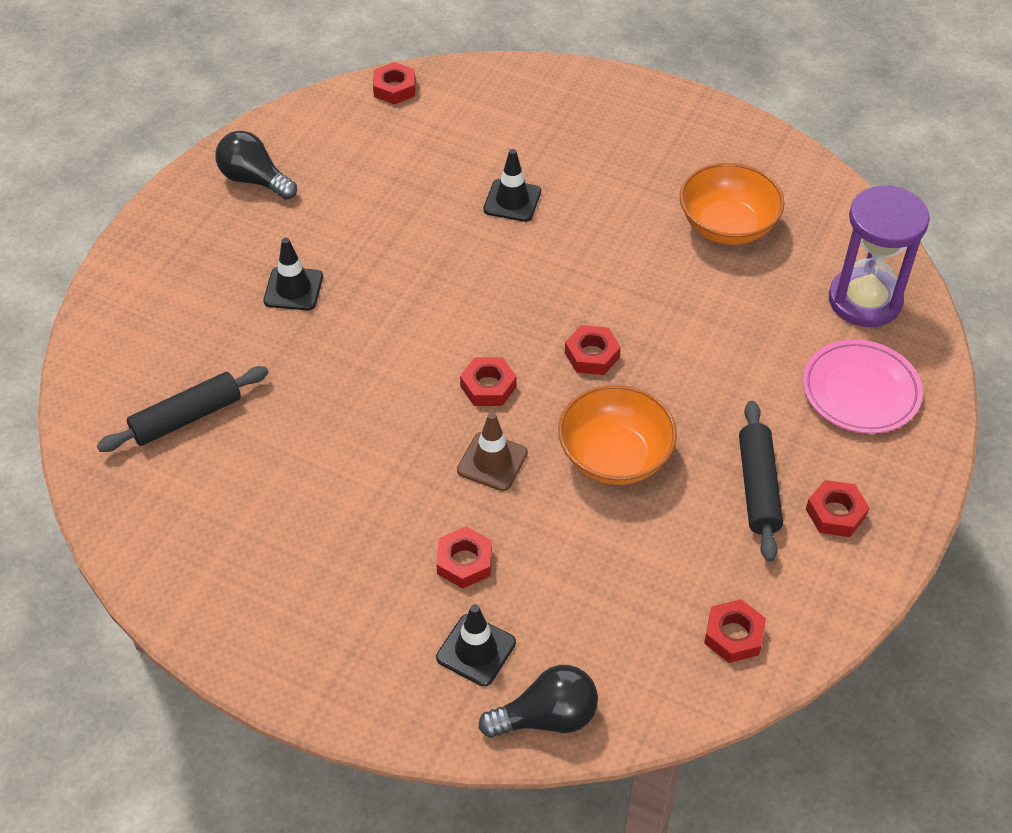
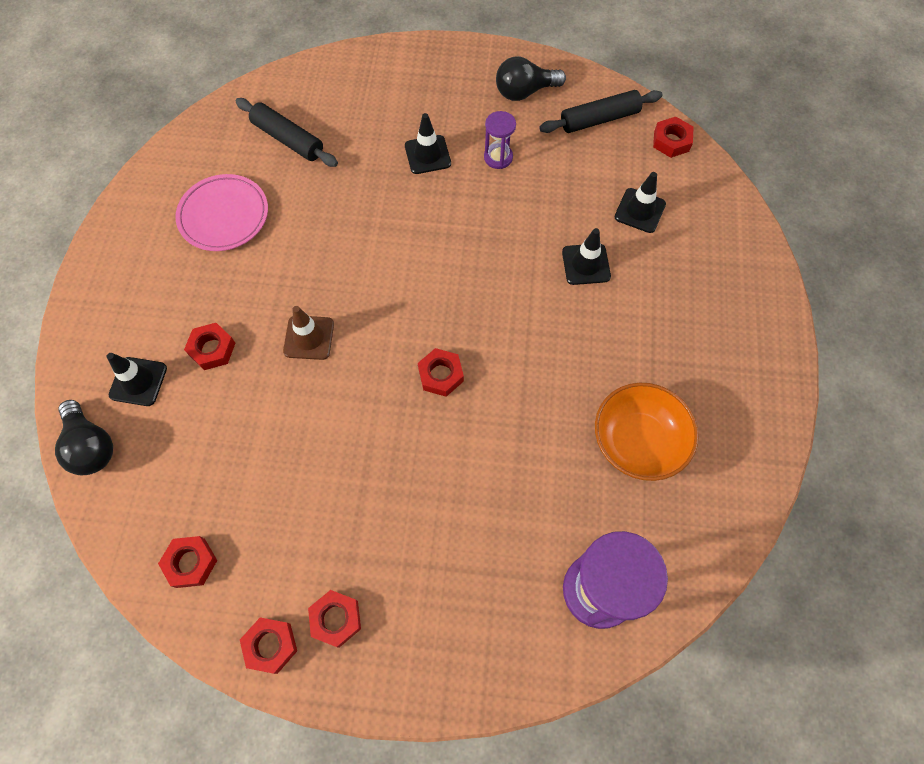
camera: 70 degrees right, 15 degrees up
(254, 180) = (524, 92): black light bulb -> black light bulb turned 120 degrees counterclockwise
(334, 229) = (498, 157): none -> purple hourglass
(468, 140) = (640, 210): none -> black traffic cone
(488, 386) = (381, 311): red nut -> red nut (270, 645)
(614, 456) = (341, 423): orange bowl -> none
(758, 487) = (344, 545): black rolling pin -> black rolling pin (599, 119)
(860, 391) = (483, 611): pink plate -> pink plate (224, 216)

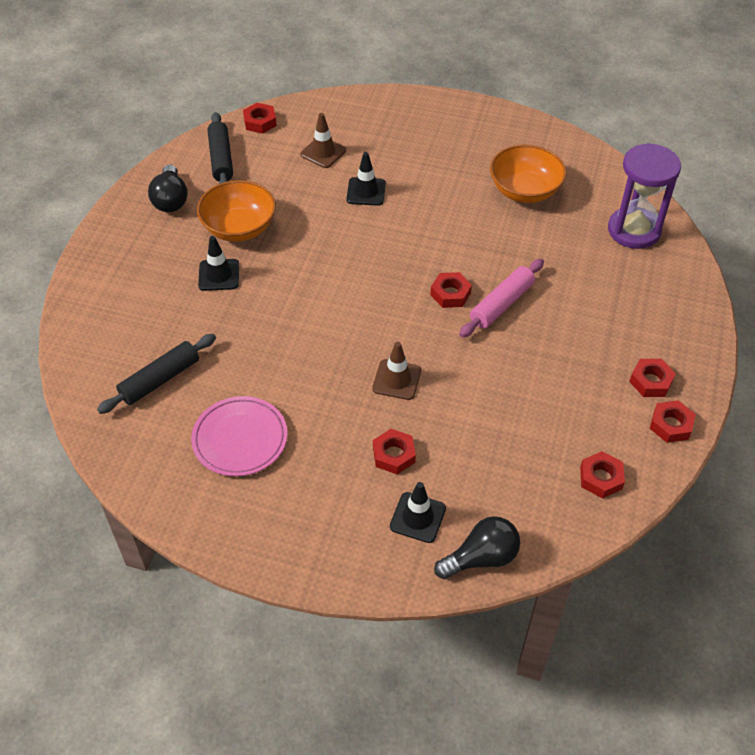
camera: 80 degrees left, 15 degrees down
(434, 432) = (502, 304): none -> pink rolling pin
(498, 157) = (239, 228): purple hourglass -> orange bowl
(640, 210) = (323, 152): black traffic cone -> brown traffic cone

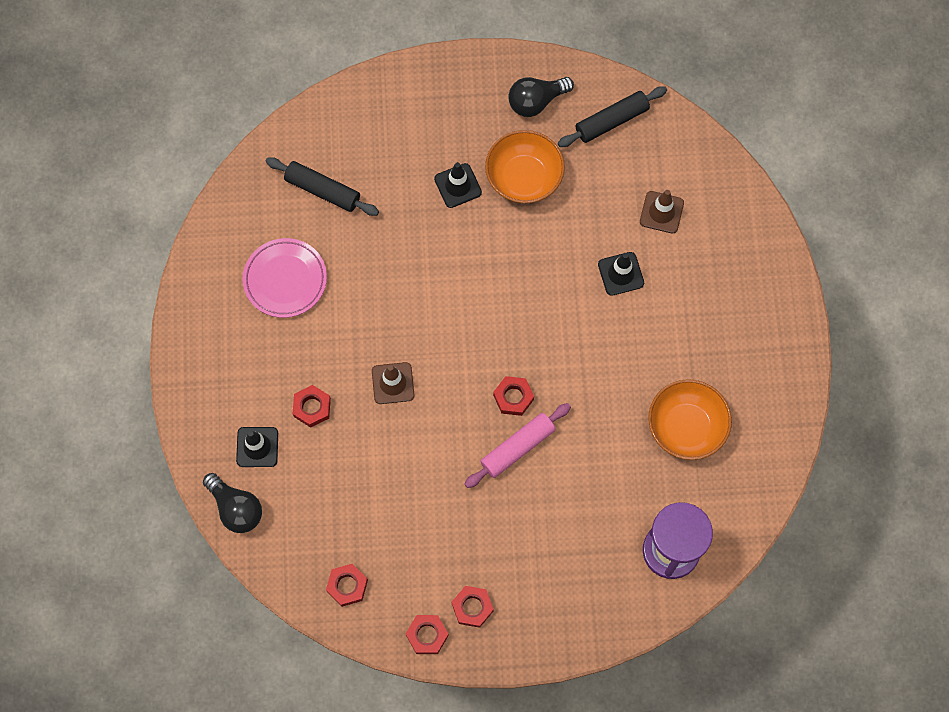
camera: 70 degrees right, 20 degrees up
(260, 122) = (681, 134): red nut -> none
(502, 304) = (517, 448): pink rolling pin -> pink rolling pin turned 60 degrees counterclockwise

